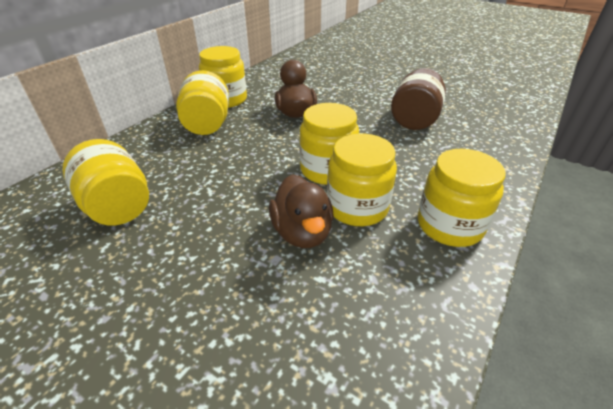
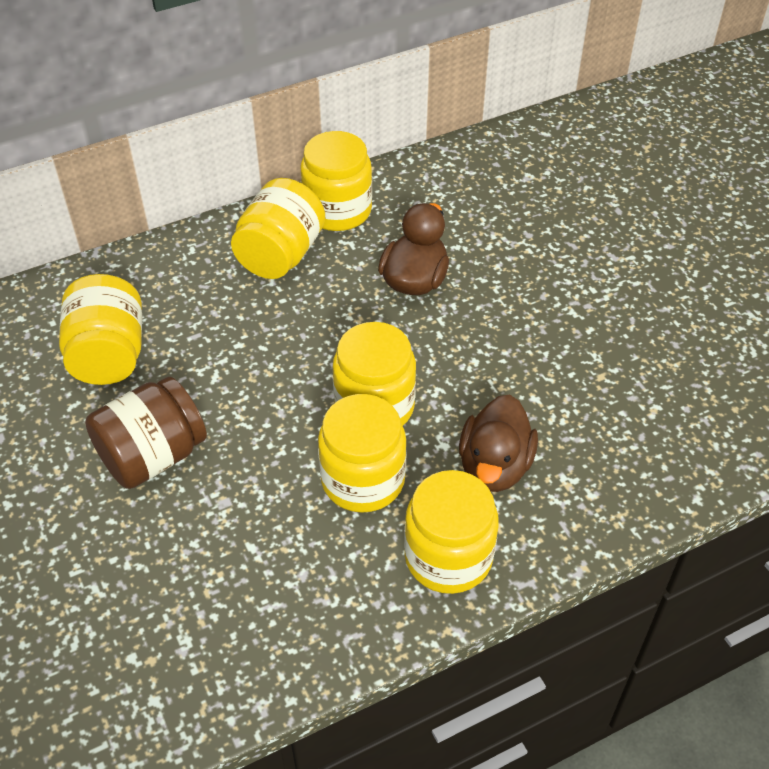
camera: 30 degrees right, 10 degrees up
(302, 232) = (274, 483): brown duck -> brown duck (494, 466)
(414, 119) = (582, 367): brown jar -> brown jar (153, 456)

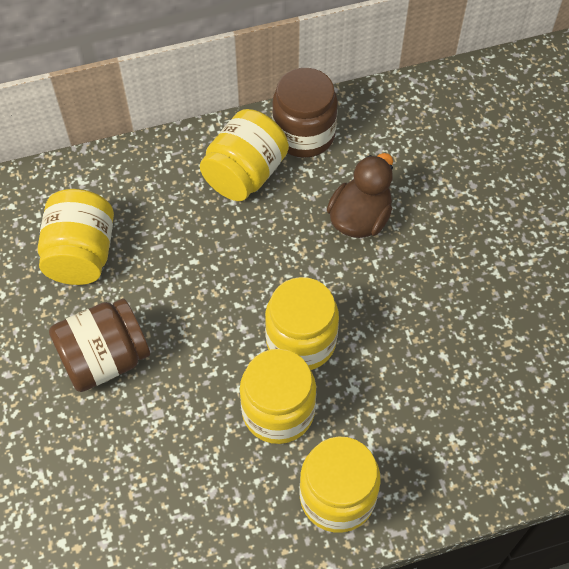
camera: 10 degrees right, 10 degrees up
(337, 210) = (304, 134): yellow jar -> brown jar
(494, 466) = (394, 417): brown duck -> none

